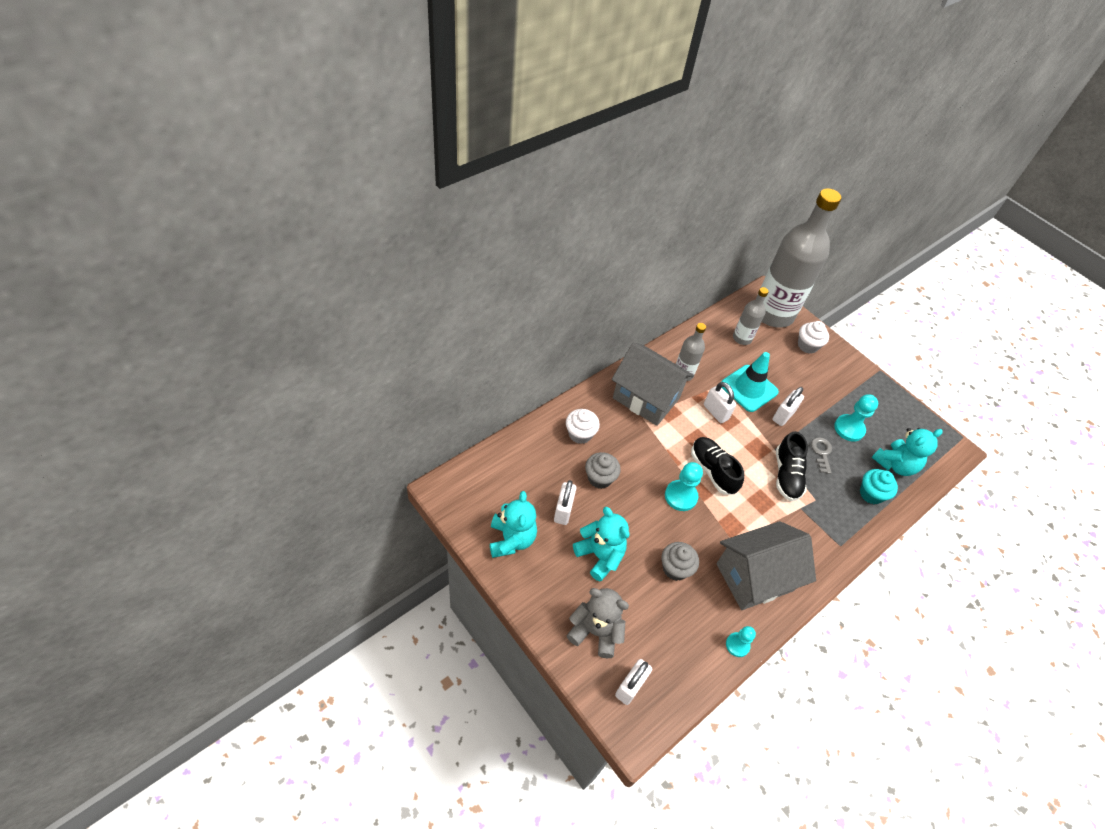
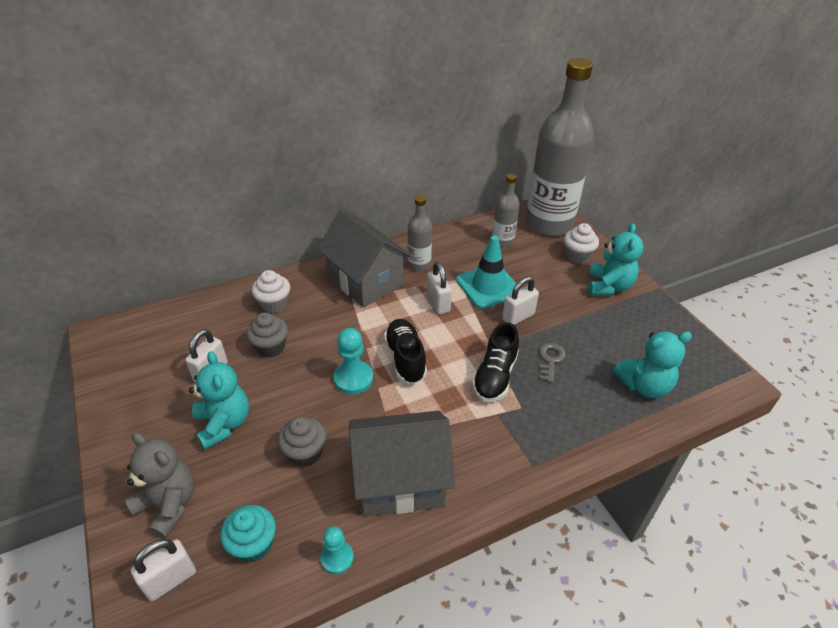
camera: 20 degrees right, 10 degrees down
(511, 539) = (137, 391): turquoise teddy bear -> turquoise teddy bear (609, 286)
(849, 429) = (596, 340): turquoise pawn -> none
(871, 494) = (599, 413): turquoise cupcake -> turquoise cupcake (253, 544)

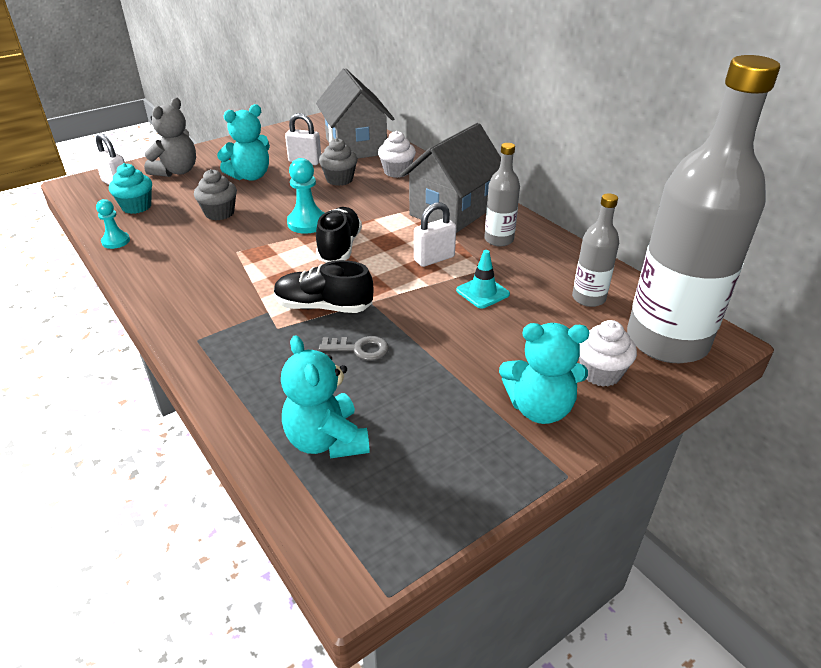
camera: 80 degrees right, 5 degrees down
(400, 481) = (185, 261): grey house -> grey house (356, 146)
(405, 359) = (339, 247): black shoe -> black shoe turned 60 degrees counterclockwise
(488, 286) = (482, 292): turquoise traffic cone -> turquoise traffic cone, size x0.59
(518, 317) = (432, 319): white padlock -> none

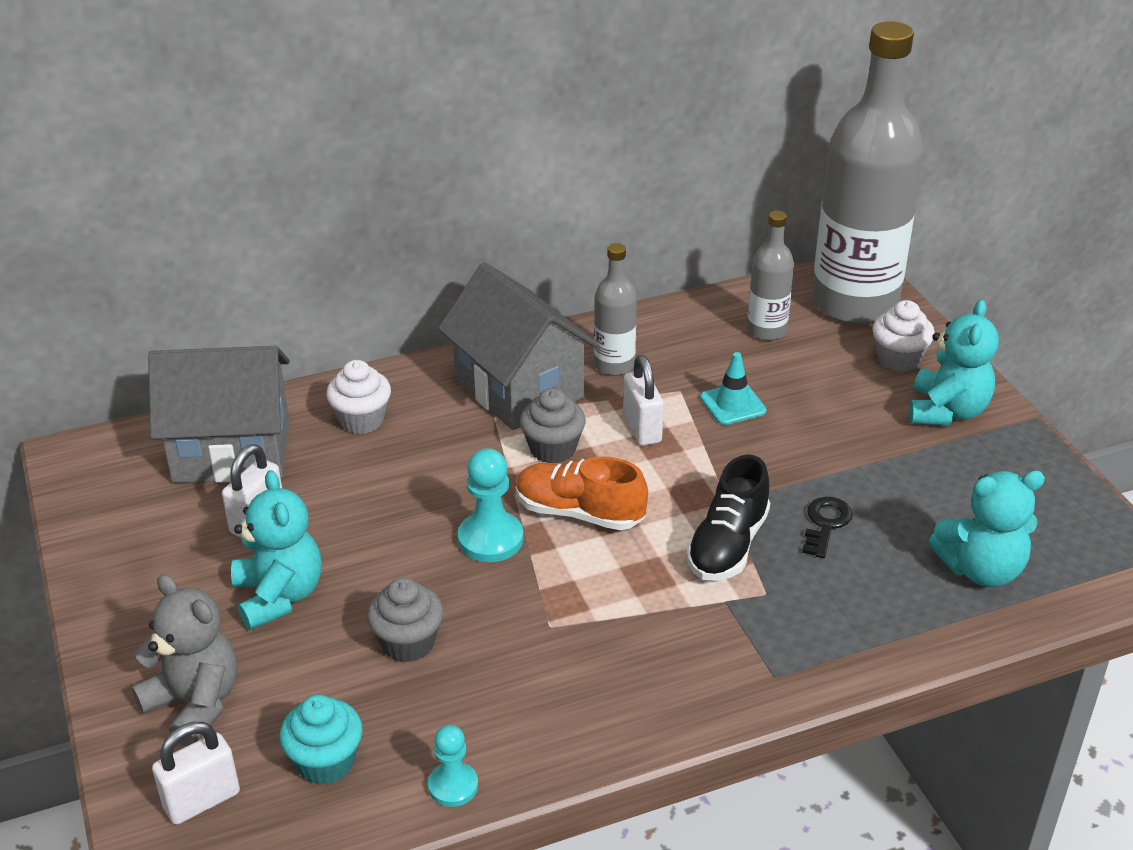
camera: 75 degrees left, 0 degrees up
(339, 179) = (355, 486): grey cupcake -> grey cupcake (552, 449)
(339, 247) = (579, 513): black shoe -> orange shoe
(359, 349) = (825, 524): grey key -> black key

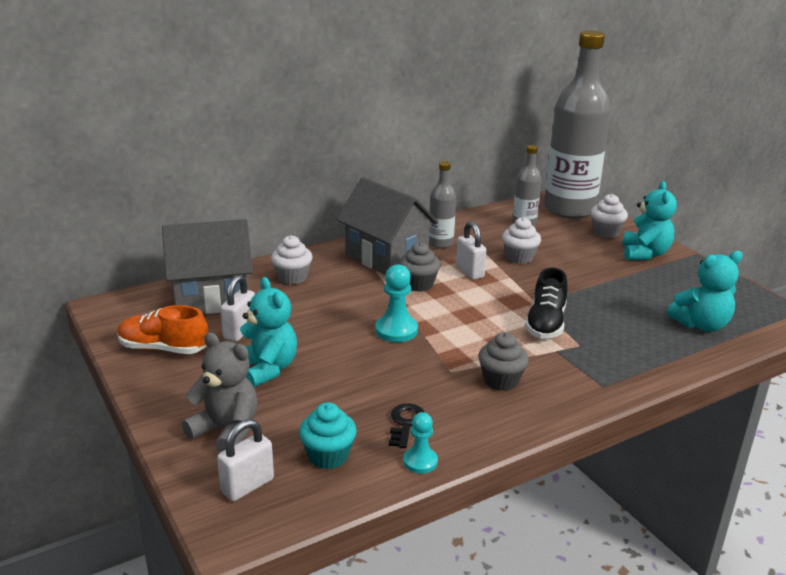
camera: 10 degrees left, 10 degrees down
(408, 643) = (362, 387): grey cupcake -> grey cupcake (501, 380)
(579, 513) = (447, 314): orange shoe -> orange shoe (163, 348)
(733, 404) = (519, 257): turquoise traffic cone -> white cupcake
(825, 524) = (599, 309): black key -> black key (405, 423)

